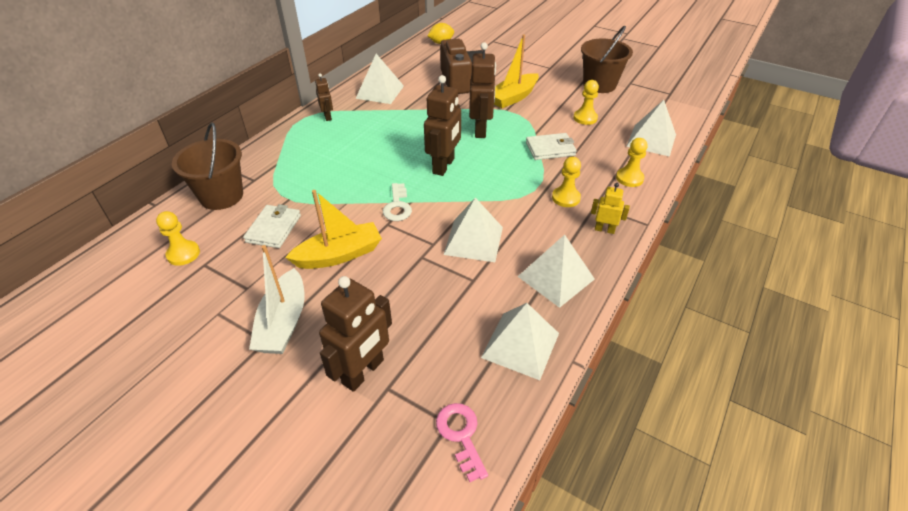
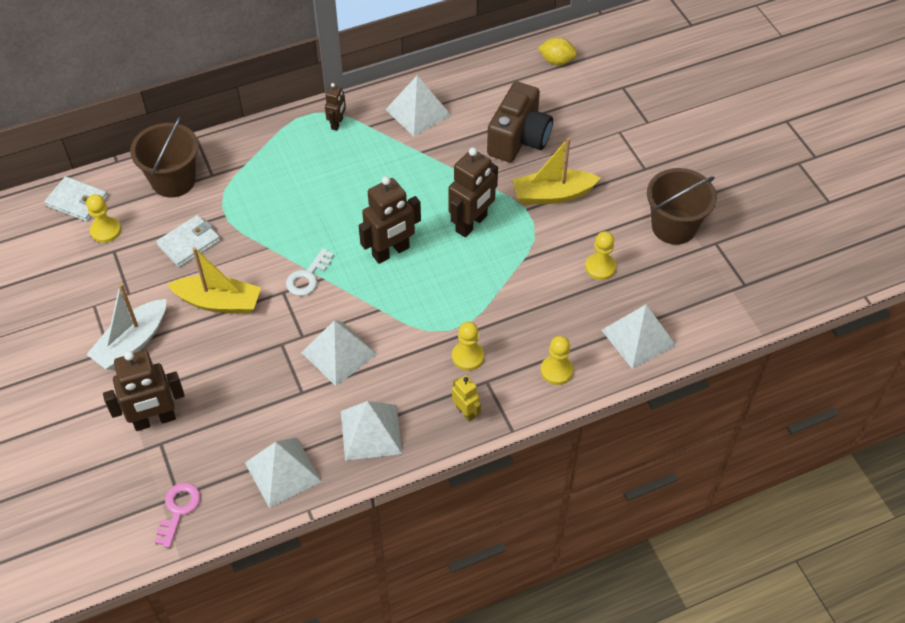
camera: 35 degrees right, 10 degrees up
(550, 149) = (516, 289): white wallet -> white wallet (77, 201)

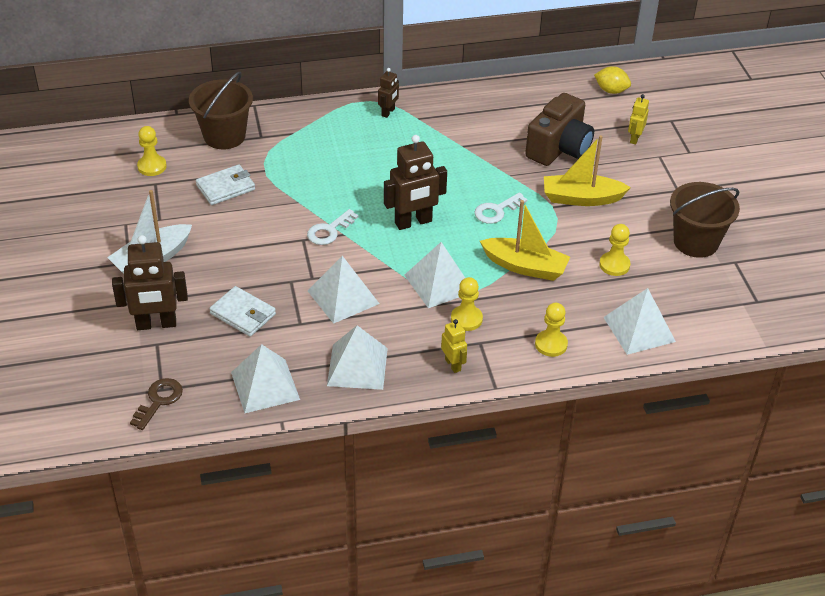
camera: 10 degrees right, 10 degrees down
(77, 201) = (132, 140): white wallet -> white wallet (243, 314)
(178, 510) = (159, 401): pink key -> brown key
(219, 302) = (241, 238): yellow boat -> yellow boat (525, 266)
(418, 112) = (467, 113): white pyramid -> white pyramid (439, 283)
(472, 224) = (497, 211): brown robot -> white key
(591, 115) = (634, 138): none -> yellow robot

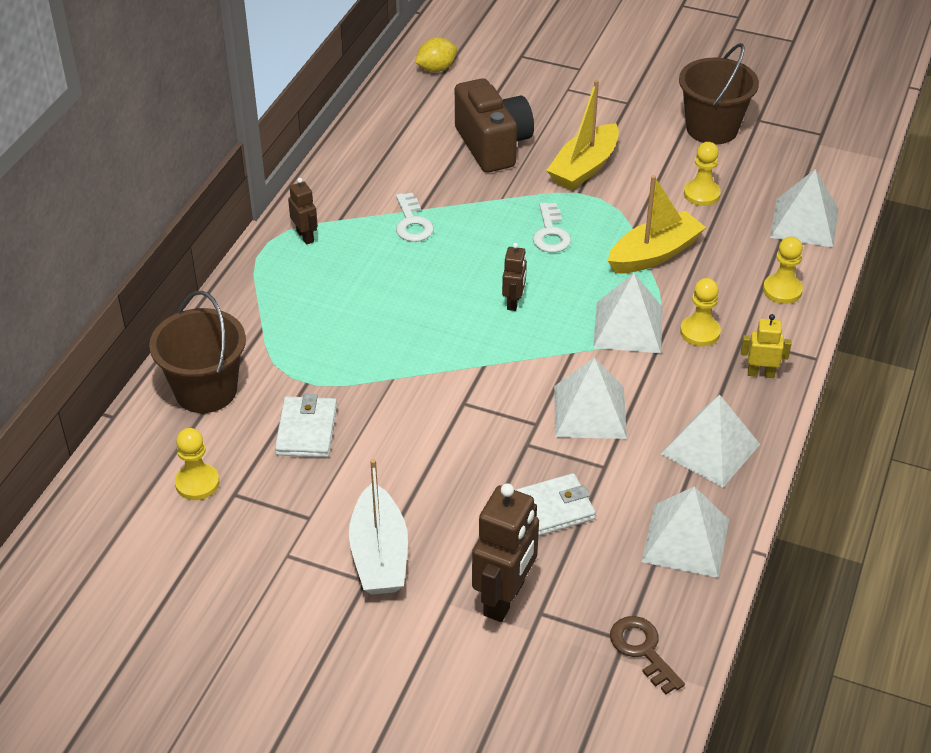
camera: 55 degrees left, 0 degrees up
(329, 231) = (468, 374): white key -> white key (412, 223)
(413, 222) = (514, 302): brown robot -> brown robot, size x0.53
(634, 138) = (526, 91): yellow robot -> none

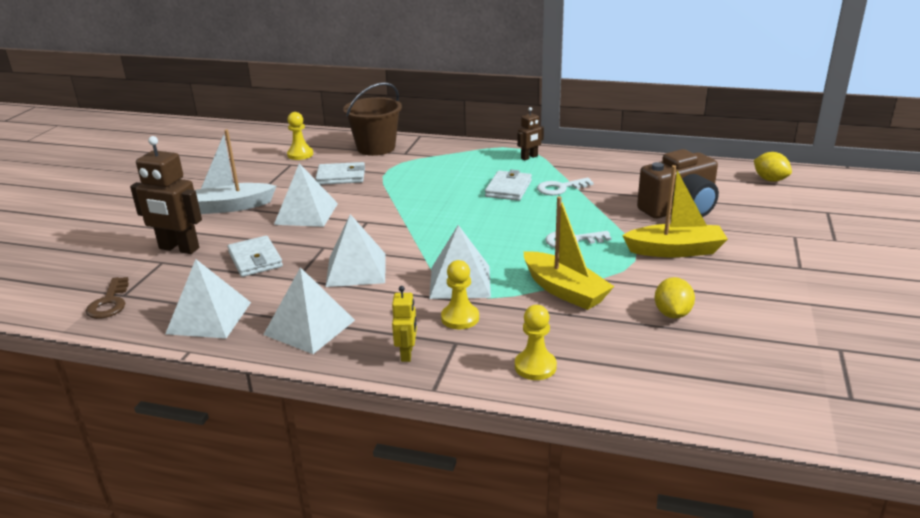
camera: 85 degrees right, 15 degrees down
(400, 266) = (508, 189): none -> white wallet
(514, 302) = (480, 231): brown robot -> none
(584, 168) = (675, 250): yellow boat -> yellow boat turned 150 degrees clockwise
(642, 650) = (109, 302): brown key -> brown key turned 120 degrees clockwise
(701, 194) = (672, 314): yellow pawn -> yellow lemon
(712, 129) = (794, 317): brown bucket -> none
(804, 223) = (659, 382): white pyramid -> white pyramid (306, 213)

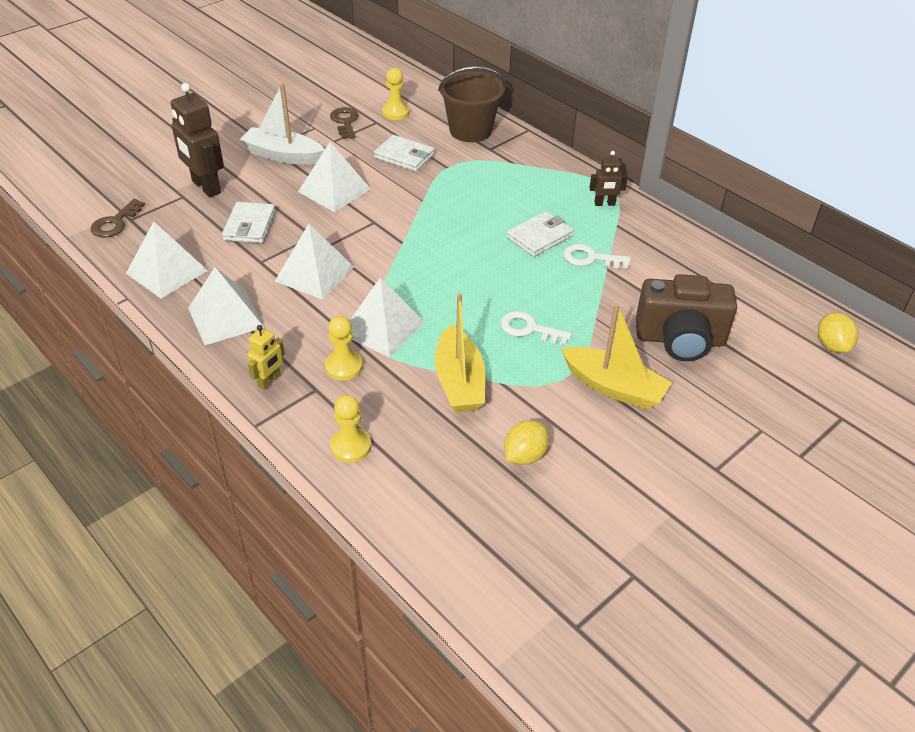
camera: 30 degrees right, 15 degrees up
(262, 171) = (345, 122): none -> brown key

